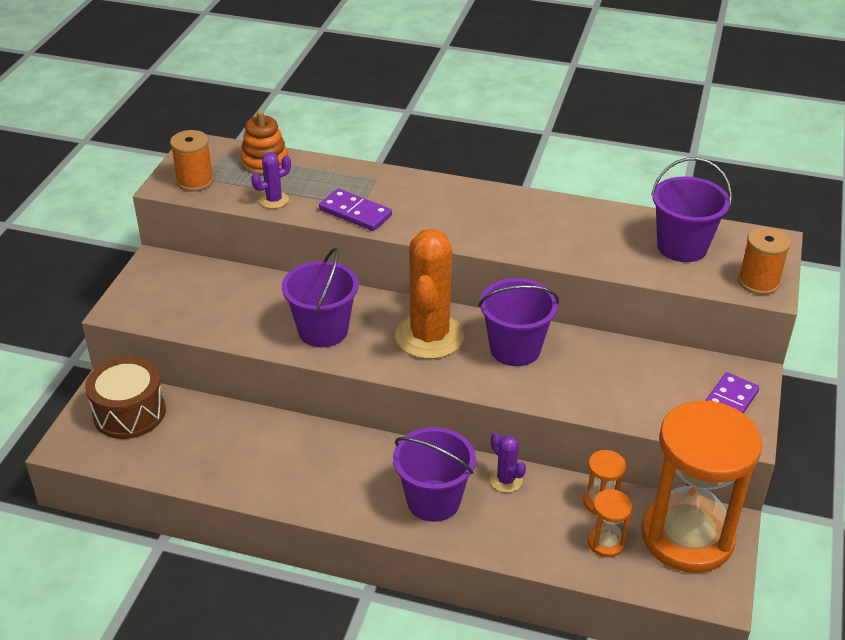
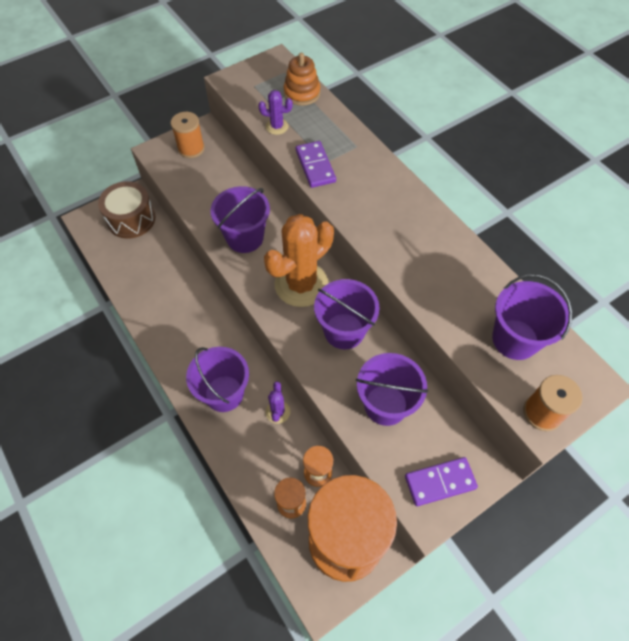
camera: 40 degrees right, 20 degrees up
(195, 181) = (247, 85): orange spool -> orange spool (191, 148)
(618, 380) = (385, 405): none -> purple bucket

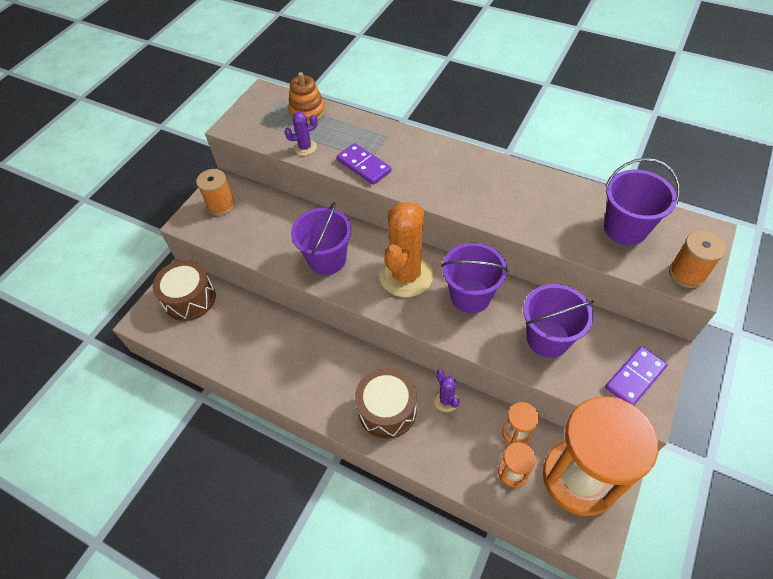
camera: 25 degrees left, 5 degrees down
(224, 393) = (387, 410): purple bucket -> brown drum

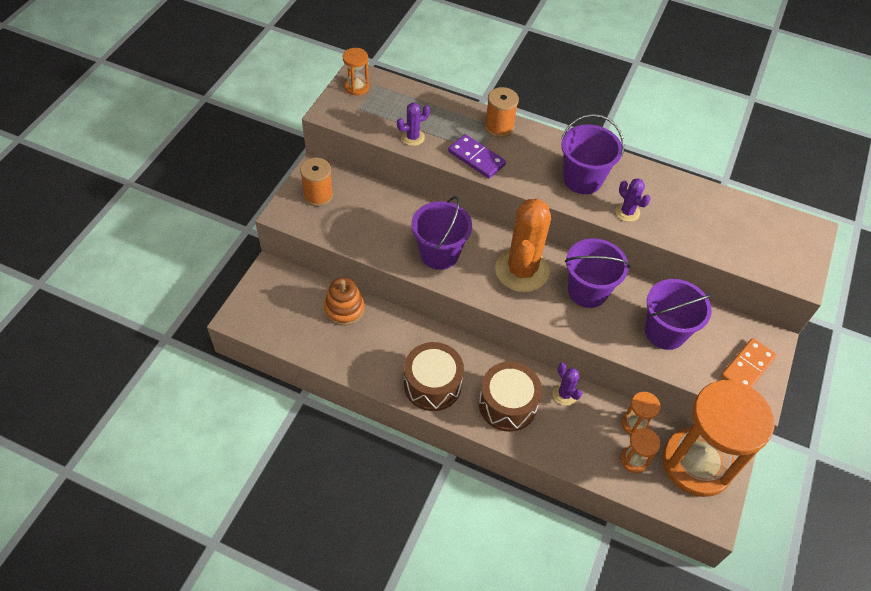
camera: 10 degrees left, 0 degrees up
(190, 299) = (286, 294): brown drum -> brown drum (432, 385)
(260, 103) = (356, 87): none -> orange hourglass
(307, 111) = (408, 98): orange stacking toy -> orange stacking toy (344, 309)
(510, 216) = (627, 212): none -> purple cactus
(625, 228) = (736, 226): purple bucket -> purple bucket (582, 179)
(635, 377) = (747, 367): purple domino -> orange domino
(687, 273) = (794, 269): orange spool -> orange spool (499, 127)

